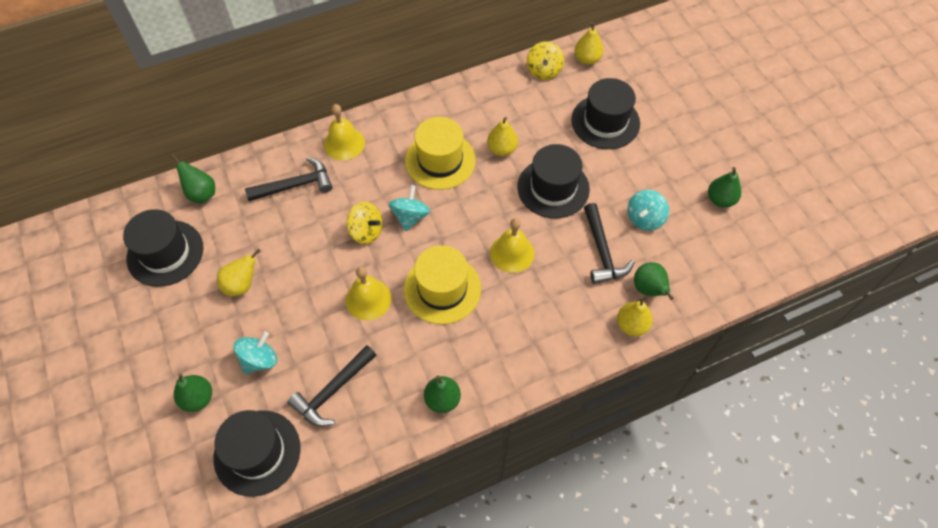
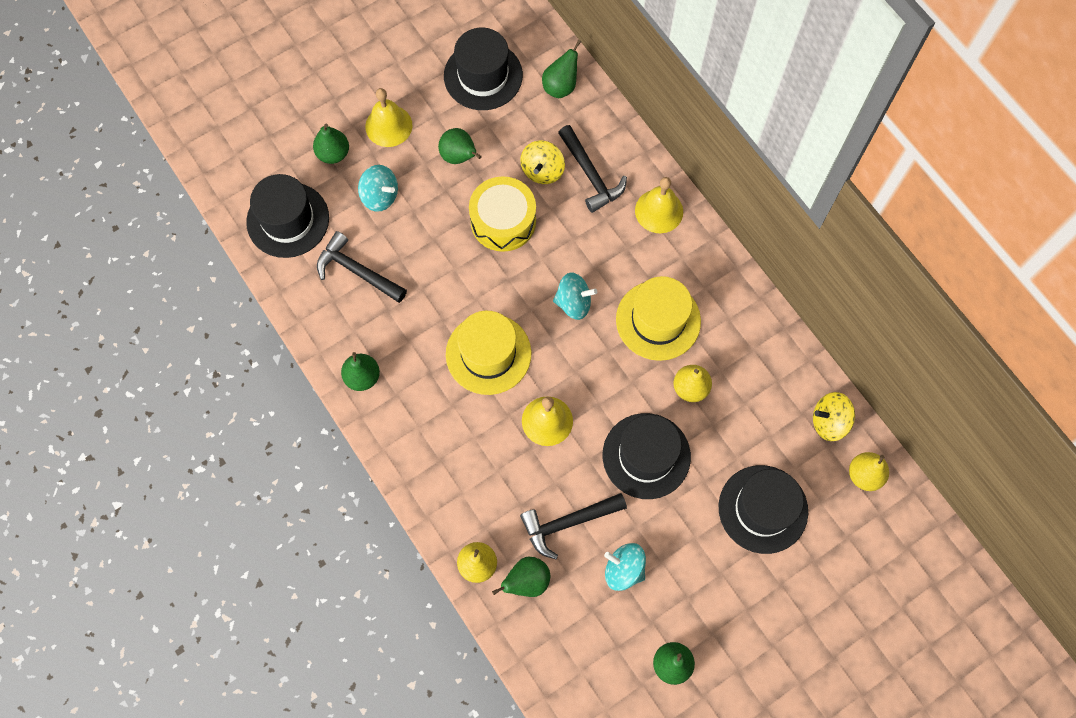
camera: 80 degrees right, 10 degrees up
(242, 285) = (459, 157): yellow pear -> green pear
(318, 258) = (503, 221): none -> yellow drum
(366, 231) = (546, 261): yellow spinning top -> yellow spinning top (542, 170)
(368, 299) = (463, 281): yellow bell -> yellow bell (388, 126)

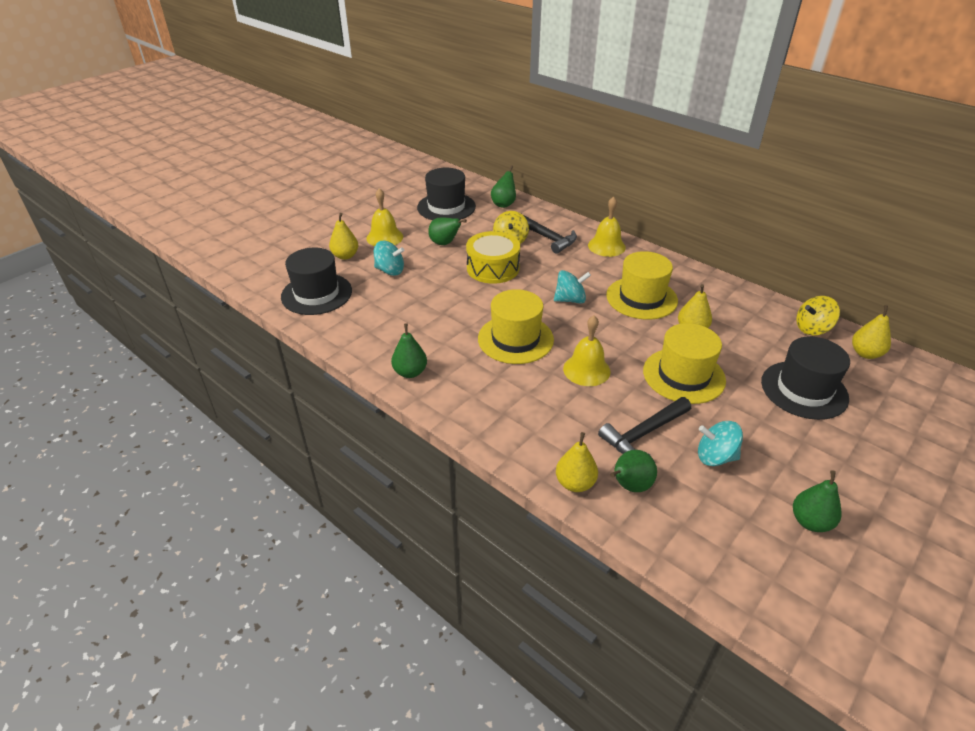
camera: 15 degrees left, 30 degrees down
(333, 153) = (345, 256): green pear -> yellow pear
(357, 271) = (384, 312): black hammer -> none
(646, 456) = (683, 375): black hat -> yellow hat

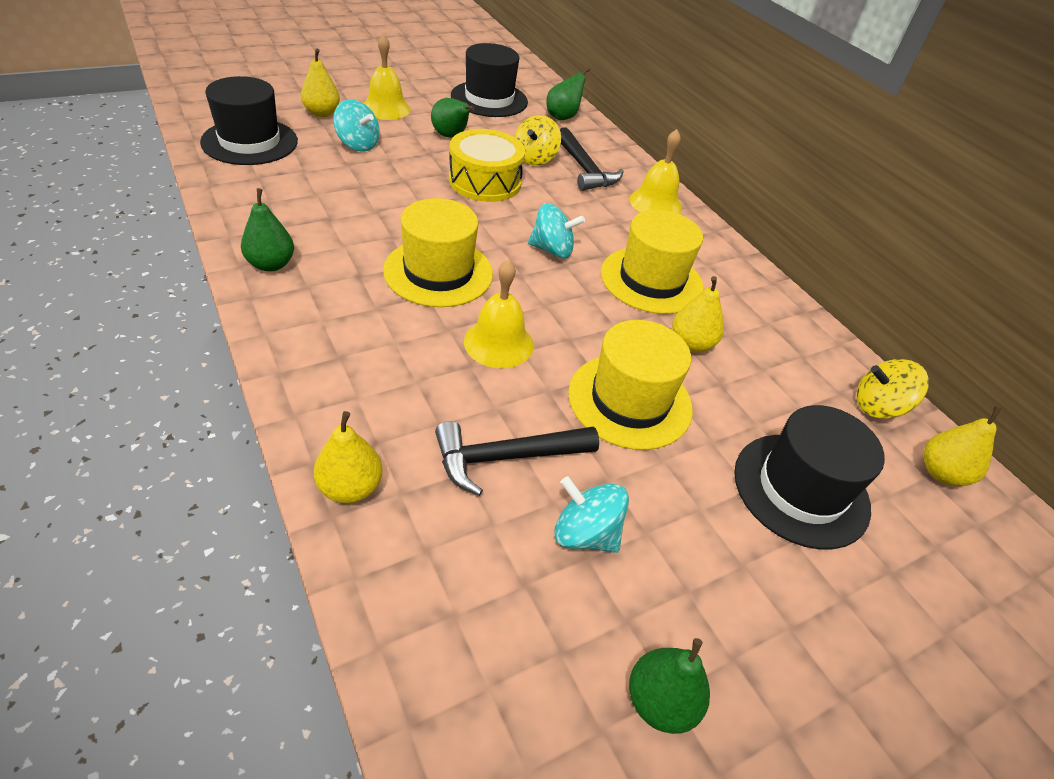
camera: 15 degrees right, 5 degrees up
(630, 486) = (423, 523): green pear -> none

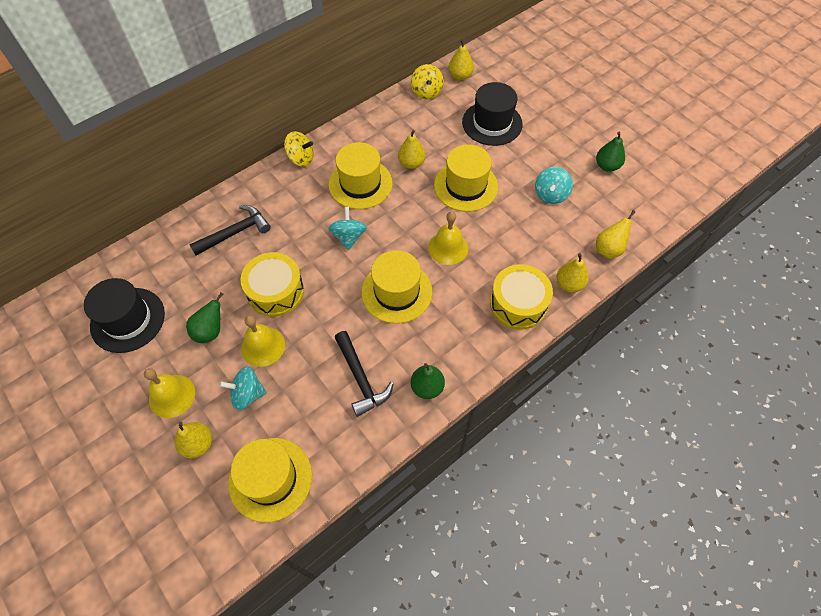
camera: 95 degrees left, 15 degrees up
(250, 142) = (270, 479): black hat -> yellow hat
(348, 398) = (518, 304): none -> yellow drum
(358, 144) = (247, 394): turquoise spinning top -> turquoise spinning top turned 120 degrees counterclockwise
(403, 597) = (608, 249): none -> yellow pear
(506, 458) = (524, 229): black hammer -> black hammer (361, 378)
(535, 158) = (229, 266): yellow spinning top -> yellow spinning top (301, 159)
(563, 117) = (148, 259): green pear -> none
(655, 203) = (269, 187): yellow bell -> yellow bell (263, 346)

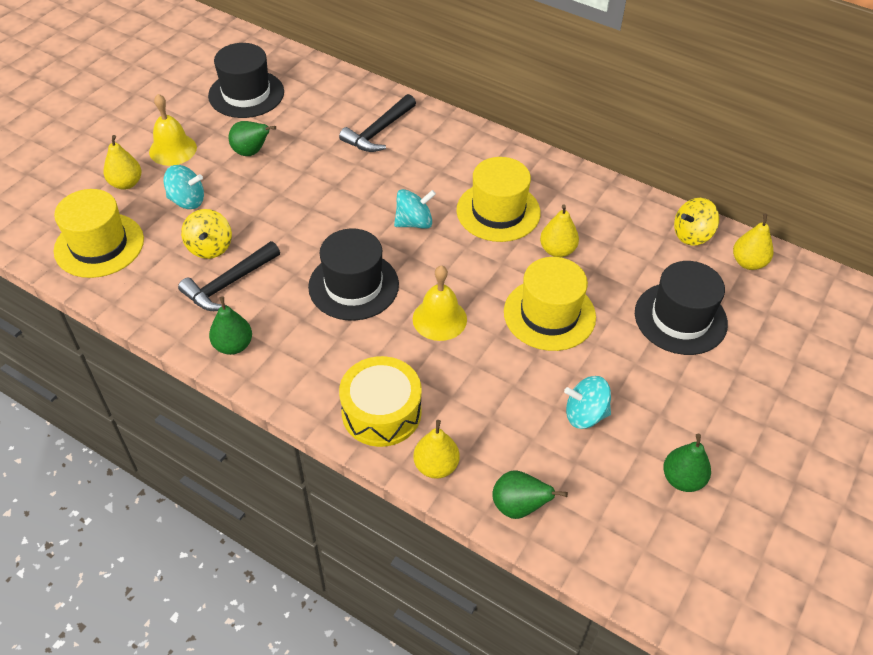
camera: 70 degrees right, 10 degrees down
(235, 232) = (379, 131): black hammer -> black hammer turned 90 degrees clockwise
(247, 394) = (187, 201): turquoise spinning top -> turquoise spinning top turned 120 degrees clockwise
(263, 346) = (246, 195): yellow bell -> none
(276, 291) = (316, 184): yellow drum -> none
(301, 159) = (508, 151): yellow spinning top -> yellow spinning top (210, 247)
(396, 292) = (353, 285): yellow hat -> black hat
(608, 249) = (518, 507): yellow pear -> green pear

